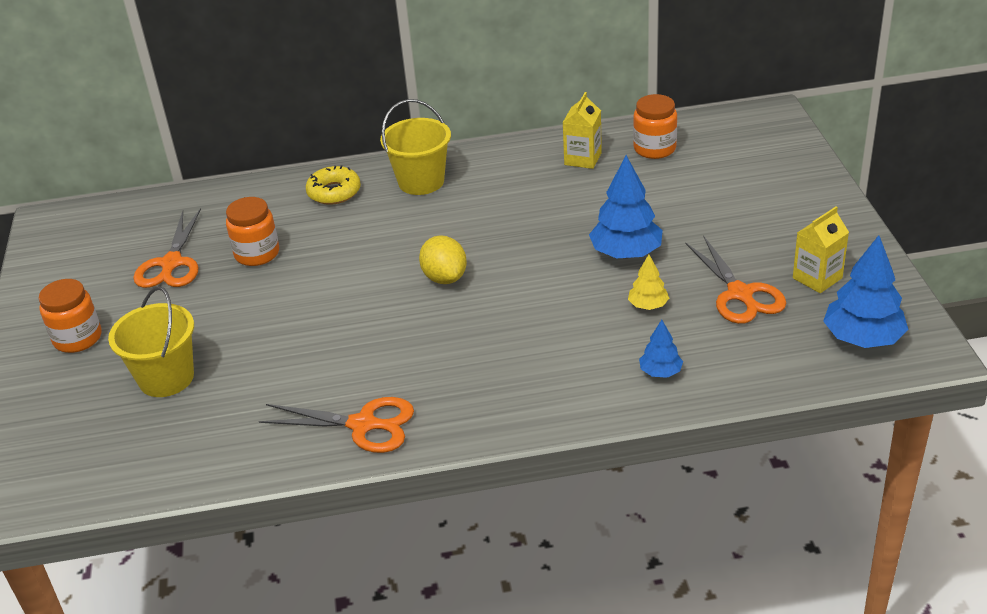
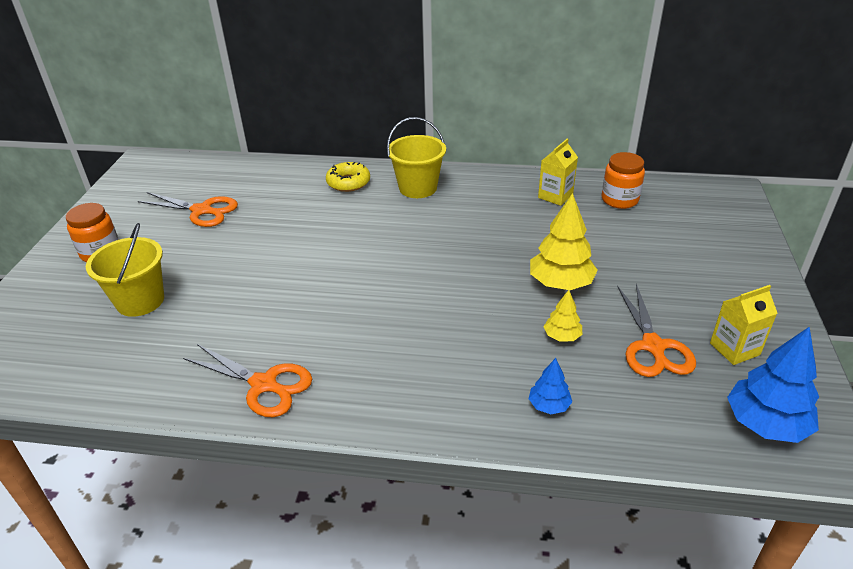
camera: 15 degrees right, 0 degrees up
(171, 263) = (201, 211): orange scissors -> orange scissors turned 90 degrees counterclockwise
(257, 254) = (266, 217): orange jar -> none
(445, 277) = (398, 269): yellow lemon -> none
(626, 253) = (560, 283): blue tree -> yellow tree

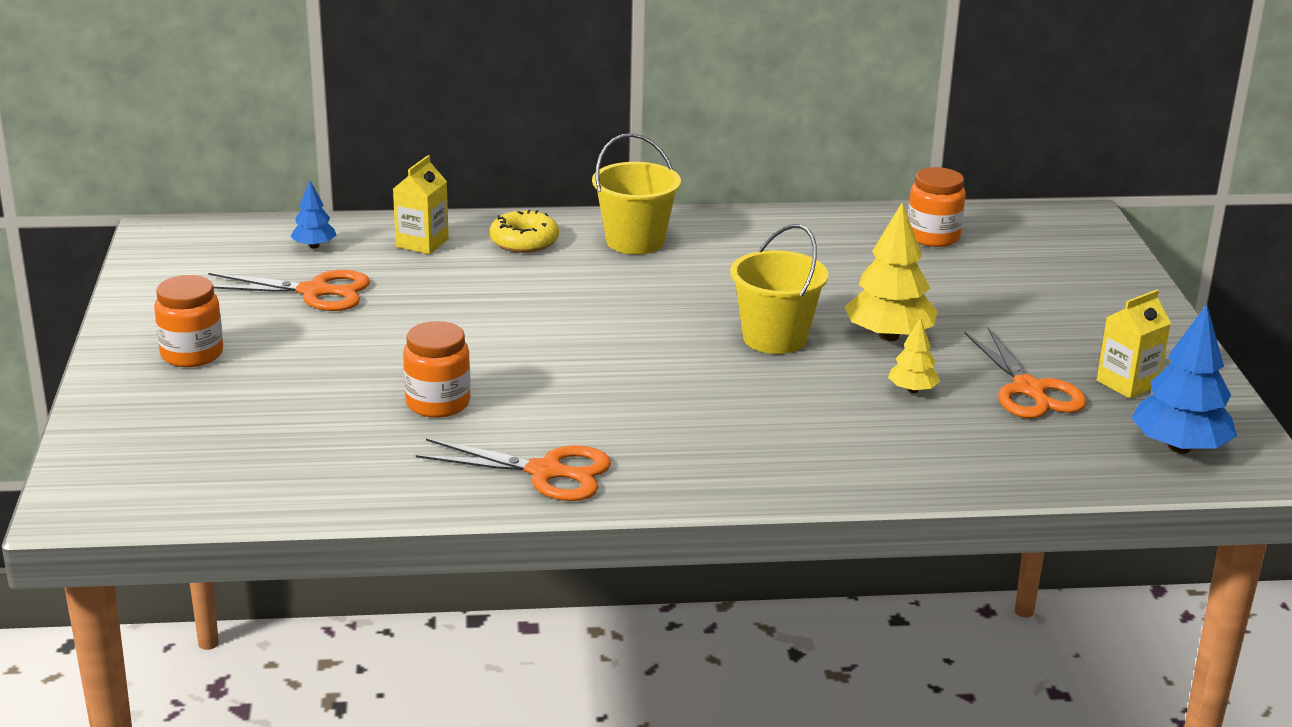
camera: 15 degrees left, 10 degrees down
(140, 301) = (301, 403): yellow bucket -> yellow bucket (775, 338)
(225, 310) = (438, 403): none -> orange jar
(549, 405) = (923, 456): blue tree -> blue tree (314, 246)
(555, 196) = (841, 238): yellow carton -> yellow carton (422, 243)

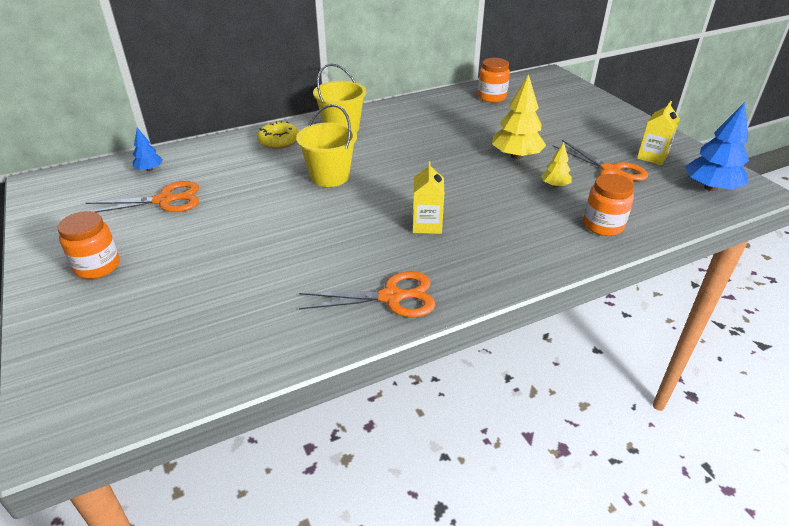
camera: 20 degrees left, 10 degrees up
(422, 243) = (218, 154): yellow carton -> yellow carton (427, 225)
(438, 403) = (289, 262): orange jar -> orange jar (603, 225)
(775, 338) = (459, 170): yellow bucket -> yellow bucket (329, 176)

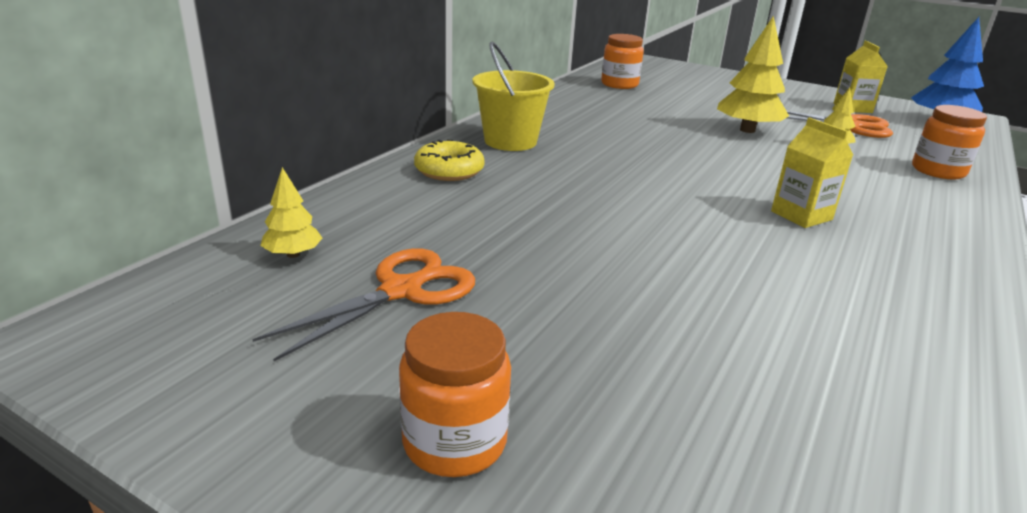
camera: 35 degrees left, 10 degrees down
(149, 169) = (293, 254): blue tree -> yellow tree
(329, 176) = (594, 194): yellow bucket -> none
(391, 297) = (927, 305): orange scissors -> none

